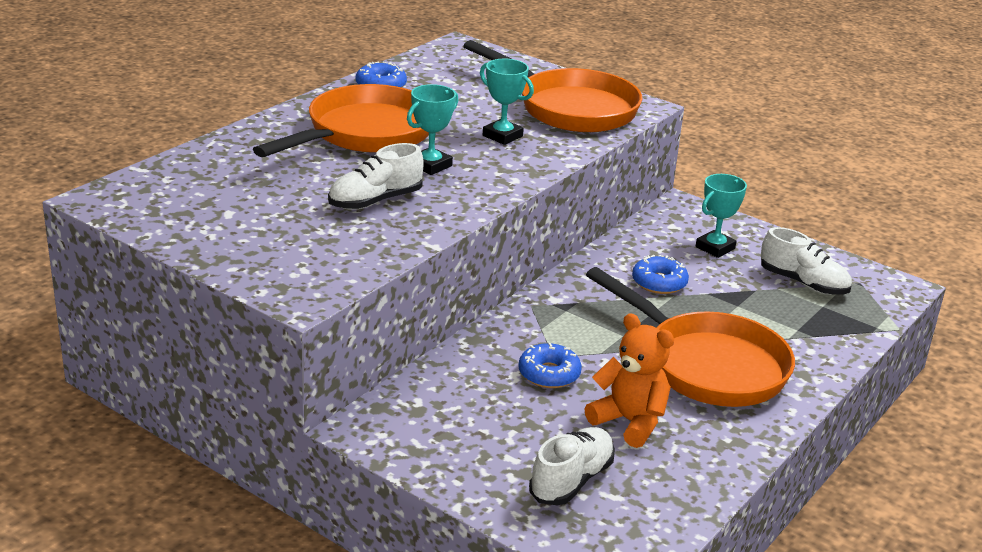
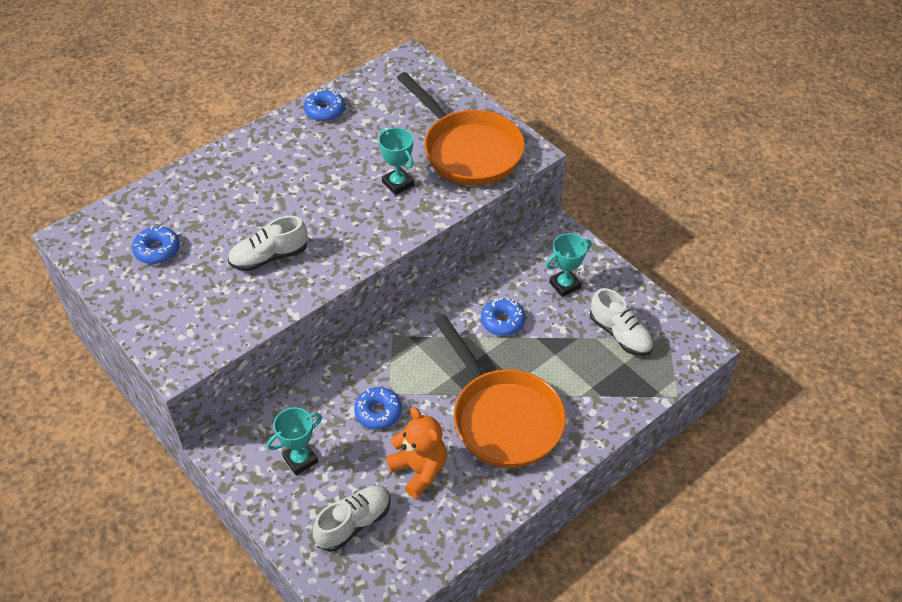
camera: 15 degrees right, 20 degrees up
(224, 204) = (157, 250): none -> blue donut
(364, 134) = (290, 172): orange pan -> none
(430, 165) = (327, 217): turquoise trophy -> turquoise trophy (300, 459)

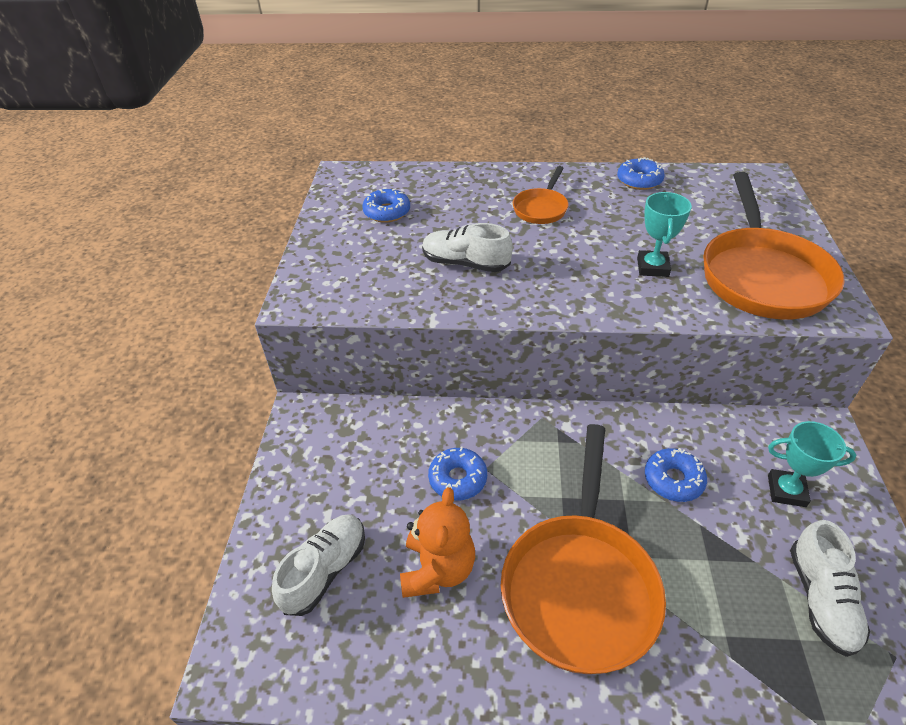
camera: 45 degrees right, 5 degrees down
(276, 177) = (541, 208): none -> orange pan
(300, 459) = (348, 469): turquoise trophy -> none
(354, 523) = (325, 570): white shoe -> white shoe turned 60 degrees counterclockwise

